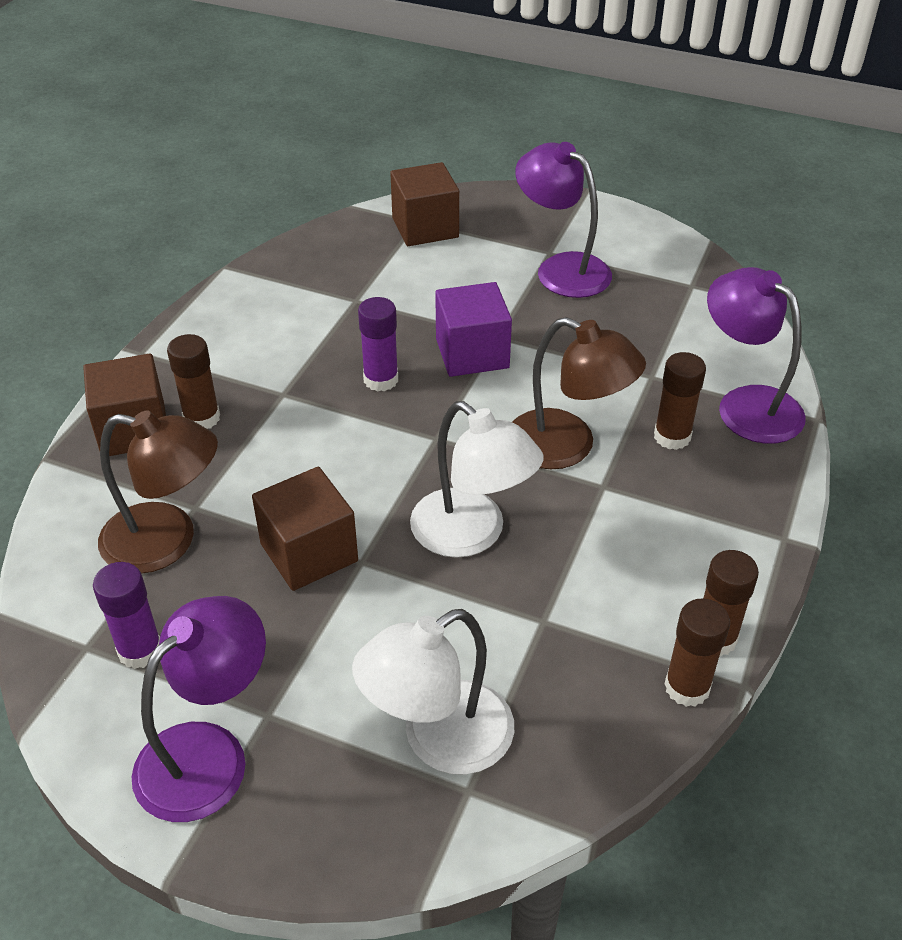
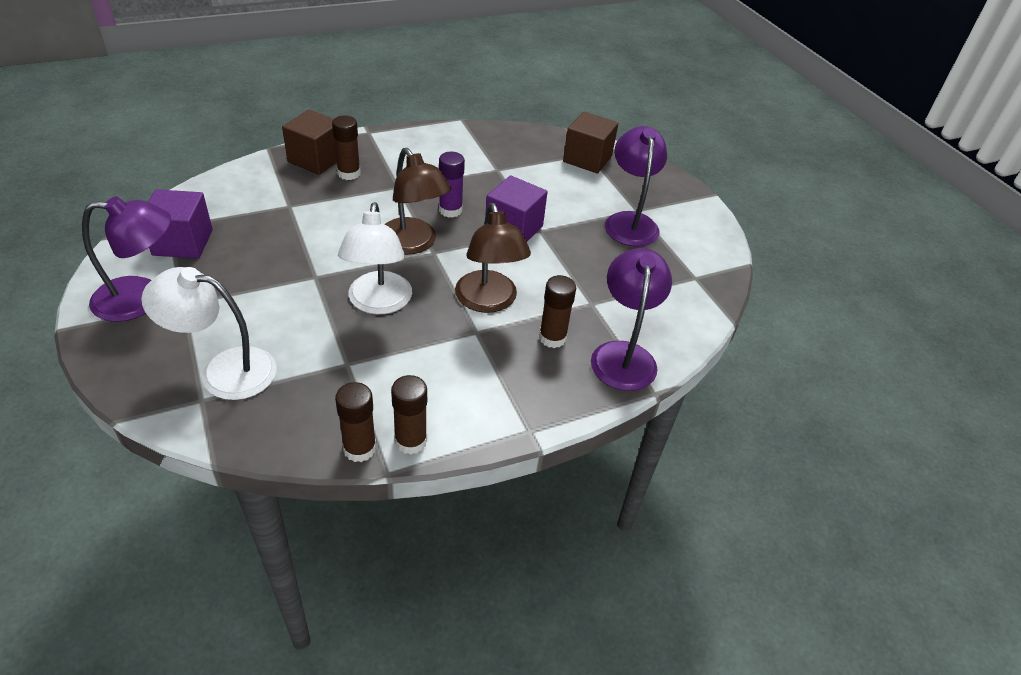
camera: 40 degrees right, 0 degrees up
(140, 650) = (183, 242): purple glue stick -> purple cube
(167, 541) = (257, 210): brown lamp -> brown lamp (413, 244)
(309, 552) = (301, 256): brown cube -> none

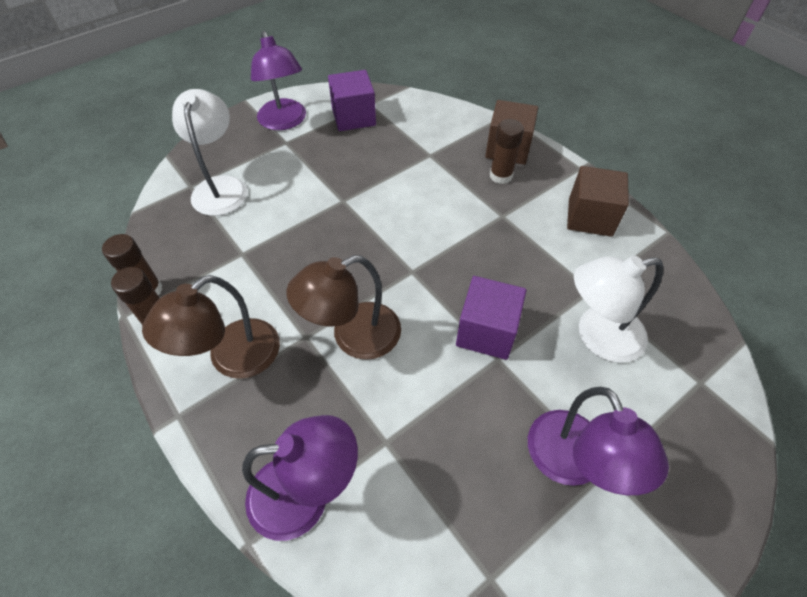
camera: 80 degrees right, 10 degrees up
(378, 303) = (322, 251): white lamp -> white lamp (597, 336)
(413, 244) = (417, 252): brown lamp -> brown lamp (233, 358)
(450, 210) = (487, 267): purple glue stick -> none
(552, 338) = (314, 410): brown glue stick -> none
(587, 159) = (687, 383): brown cube -> brown cube (590, 217)
(630, 221) = (573, 464): purple lamp -> purple lamp turned 90 degrees clockwise

